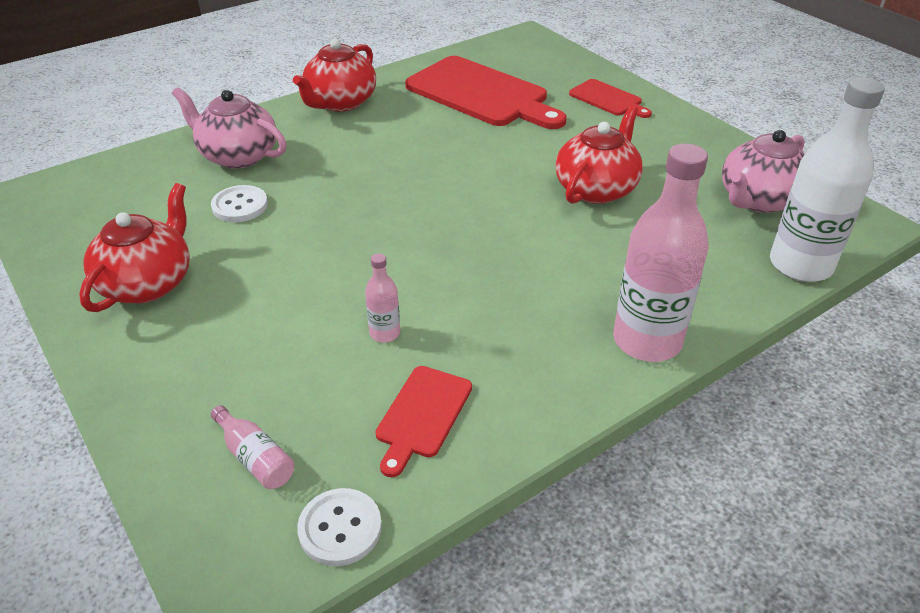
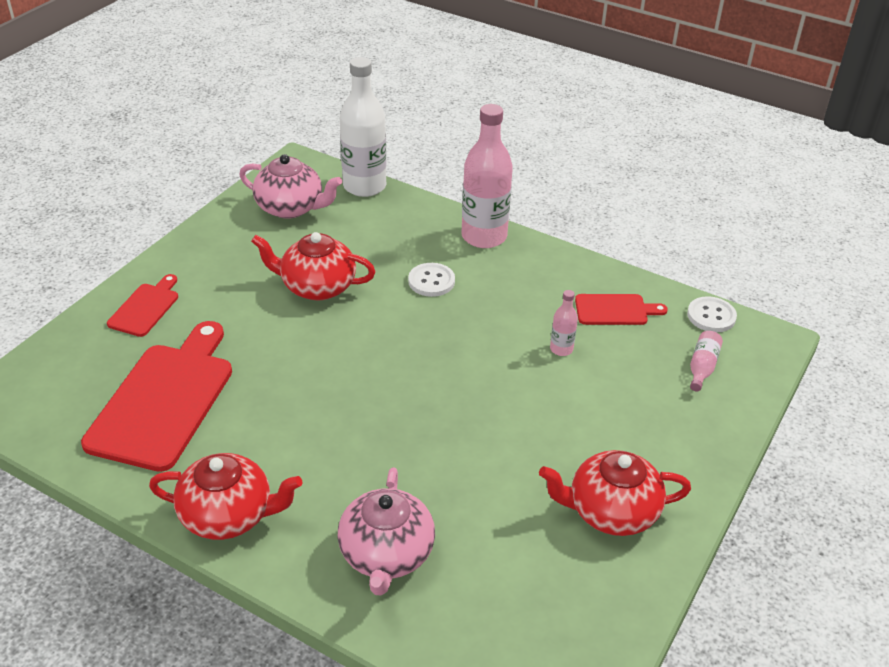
camera: 115 degrees left, 0 degrees up
(240, 206) = (470, 505): white button -> white button (431, 281)

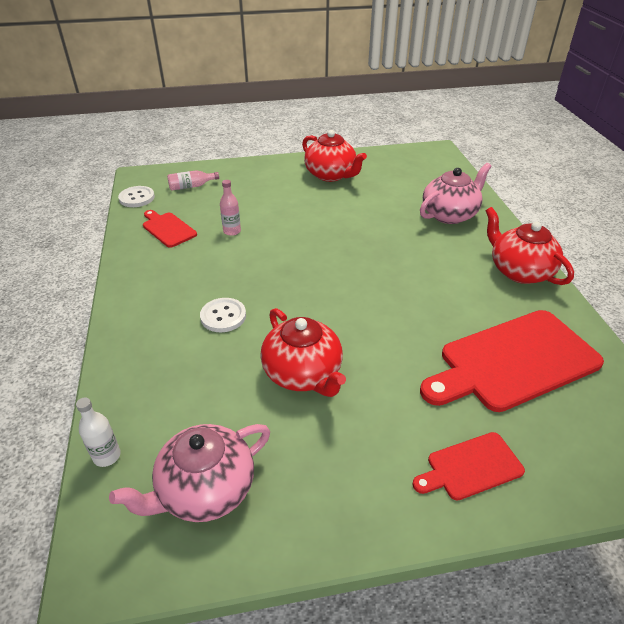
camera: 130 degrees left, 0 degrees up
(291, 207) = (205, 489): pink teapot -> pink teapot turned 105 degrees counterclockwise
(364, 186) = (107, 456): white bottle -> white bottle, size x0.45
(484, 236) = (131, 322): pink bottle -> none

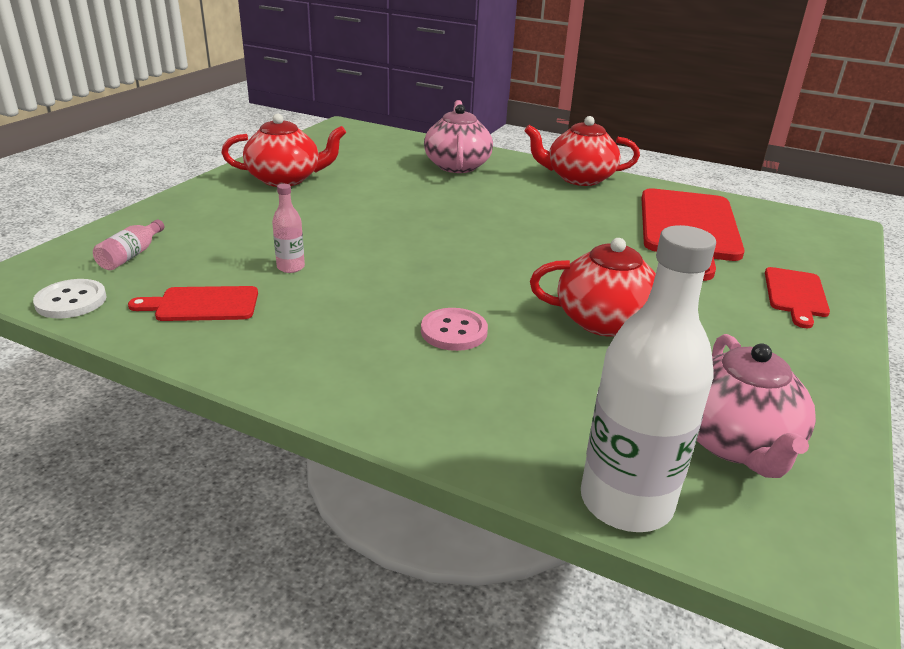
camera: 55 degrees left, 10 degrees down
(107, 456) = (626, 502): white bottle -> white bottle, size x2.22
(223, 316) = (454, 331): white button -> pink button

